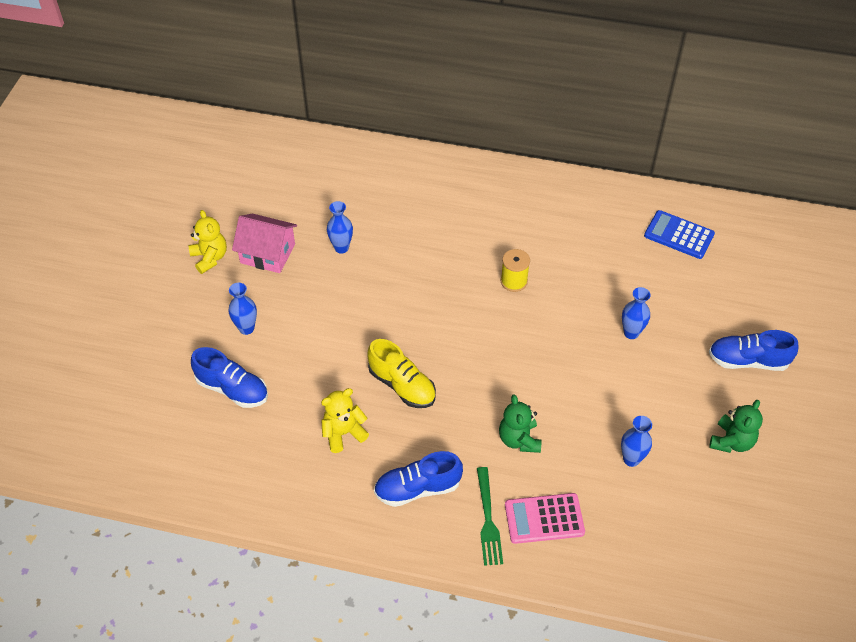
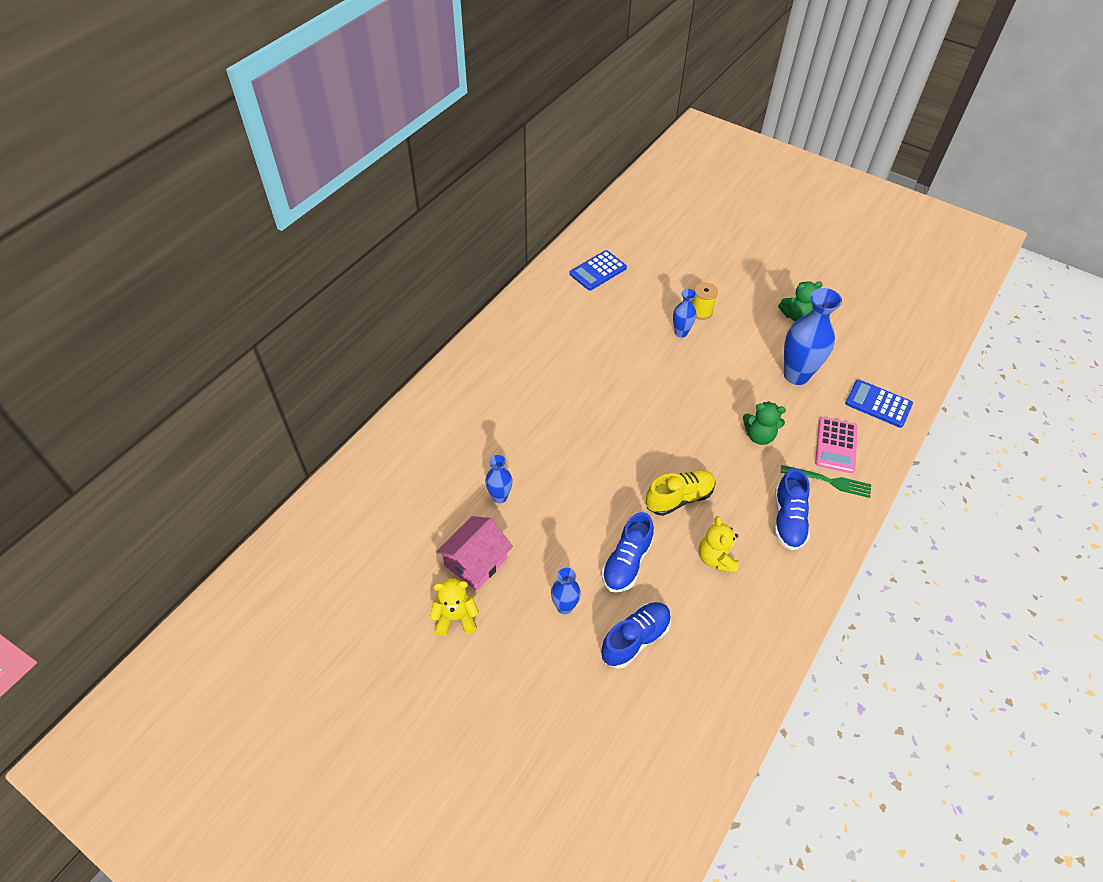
camera: 70 degrees left, 0 degrees up
(514, 281) = (598, 385): yellow spool -> yellow spool (701, 311)
(631, 459) = (796, 375): blue vase -> blue vase, size x1.91
(634, 556) = (878, 404): none -> blue calculator
(731, 441) = (796, 316): green teddy bear -> green teddy bear turned 120 degrees clockwise
(748, 361) = (730, 281): blue shoe -> blue shoe (626, 562)

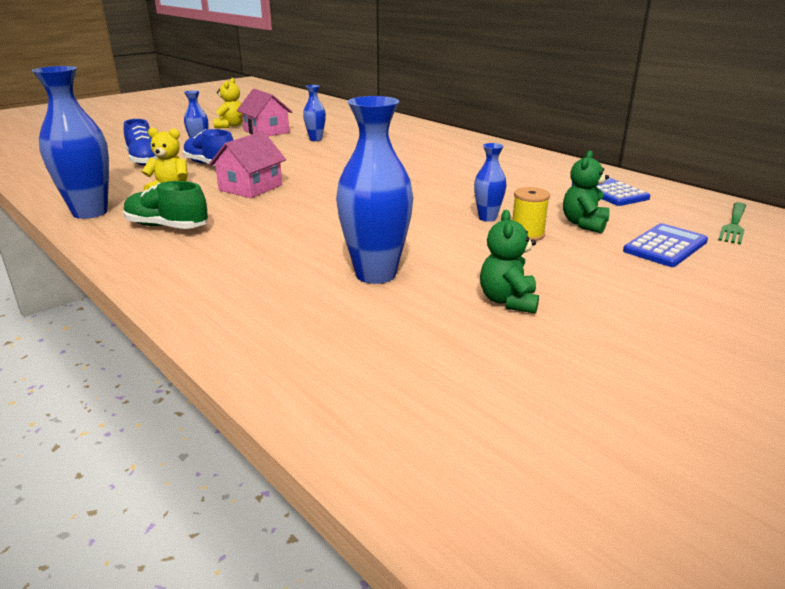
camera: 105 degrees right, 25 degrees down
(679, 498) = (250, 187): yellow shoe -> pink house
(759, 436) = (291, 232): green teddy bear -> green teddy bear (584, 224)
(788, 520) = (167, 227): blue shoe -> green shoe
(789, 596) = (90, 212): none -> blue vase
(829, 481) = (186, 258): green fork -> green fork (734, 224)
(836, 445) = (232, 275): pink calculator -> none
(878, 404) = (274, 328): blue calculator -> blue calculator (665, 246)

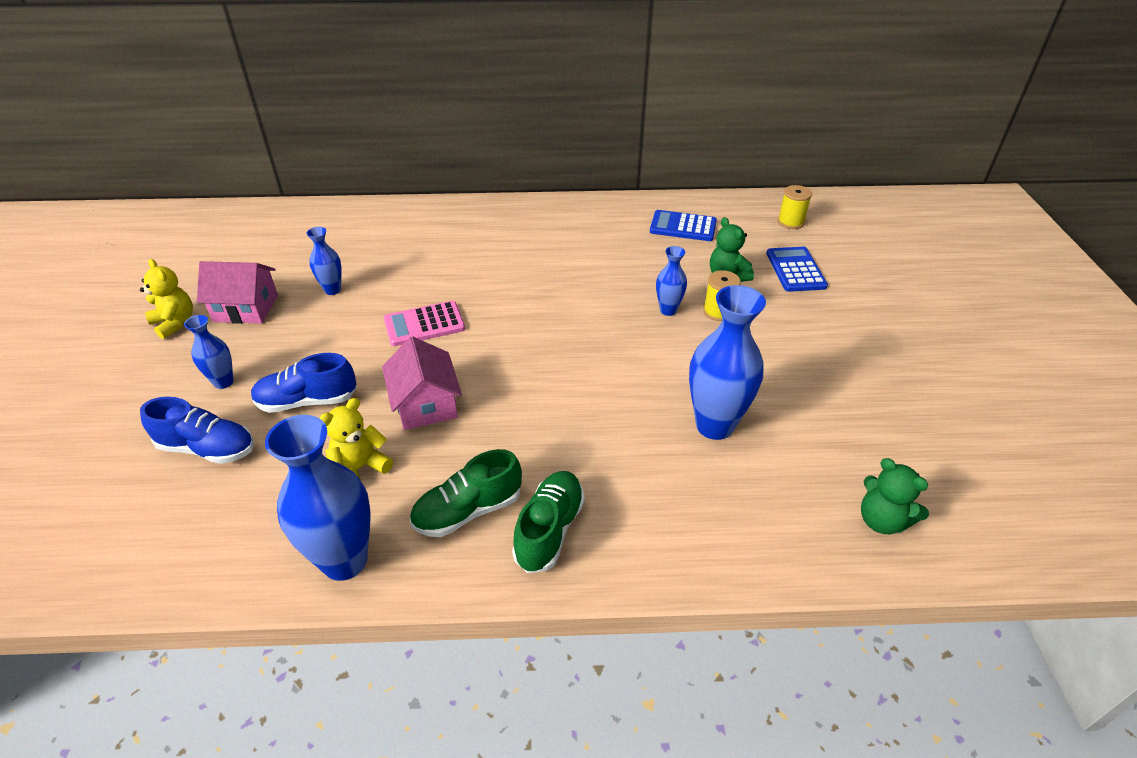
camera: 50 degrees left, 15 degrees up
(176, 254) = (549, 530): none -> green shoe
(325, 164) = (424, 324): none -> pink calculator
(508, 301) = (814, 386): green teddy bear -> green teddy bear (881, 520)
(734, 224) = (790, 222): green fork -> yellow spool

